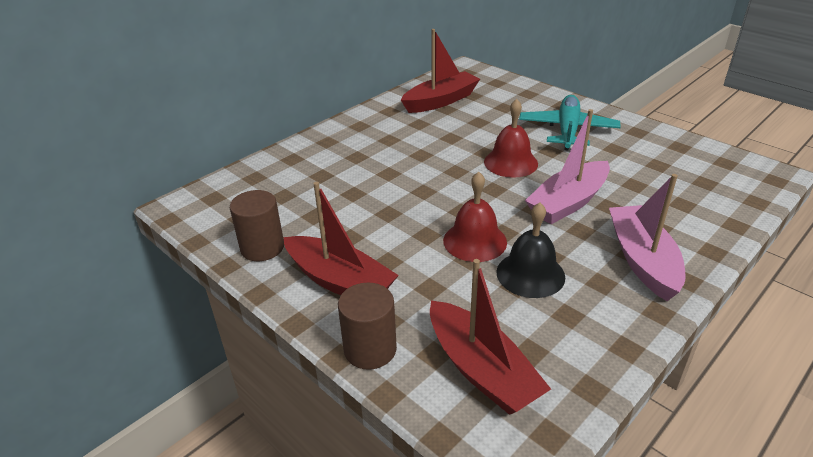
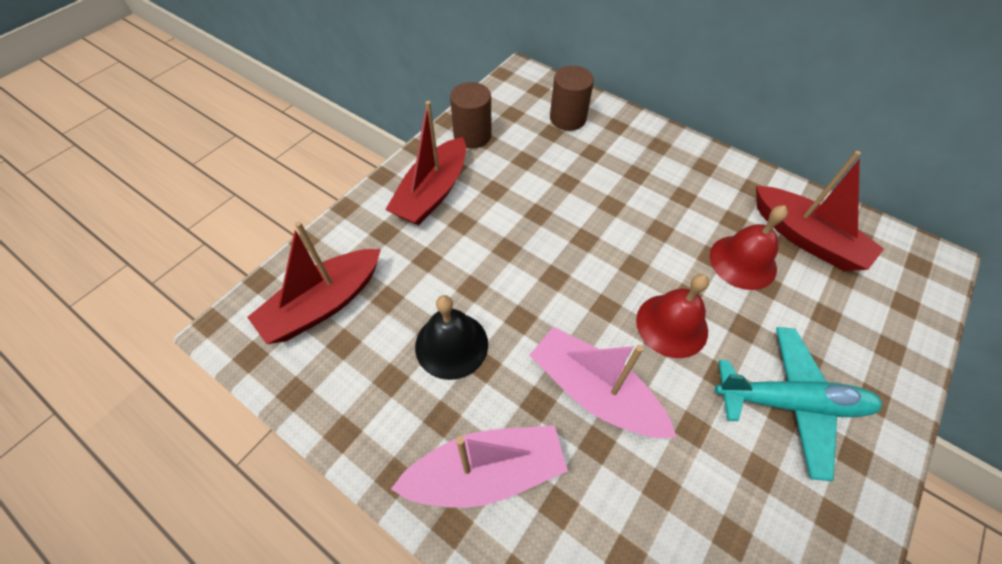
camera: 80 degrees right, 20 degrees up
(370, 349) = (351, 225): brown cylinder -> brown cylinder (568, 118)
(475, 241) = (501, 291): red bell -> red bell (743, 262)

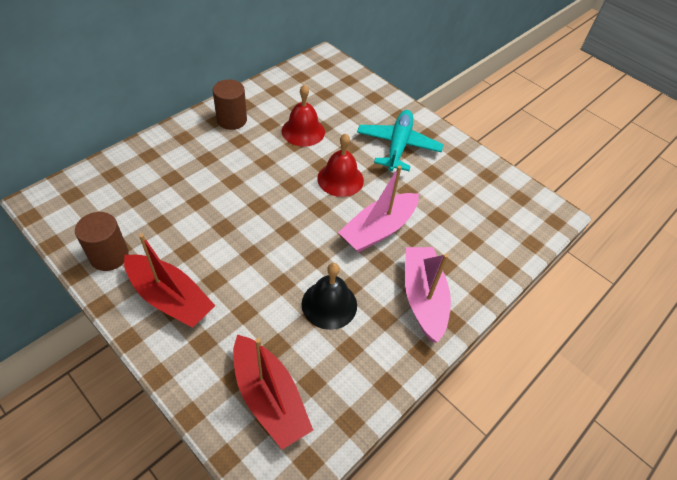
camera: 85 degrees left, 5 degrees down
(568, 118) = (123, 183): brown cylinder -> brown cylinder (232, 120)
(806, 238) = (294, 98): red boat -> none

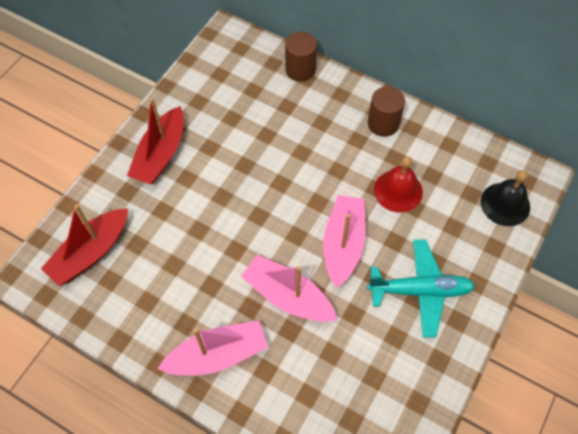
camera: 80 degrees right, 10 degrees up
(109, 256) = (188, 99): brown cylinder -> brown cylinder (300, 69)
(329, 304) = (187, 273): black bell -> black bell (505, 204)
(340, 179) = (343, 244): red bell -> pink boat

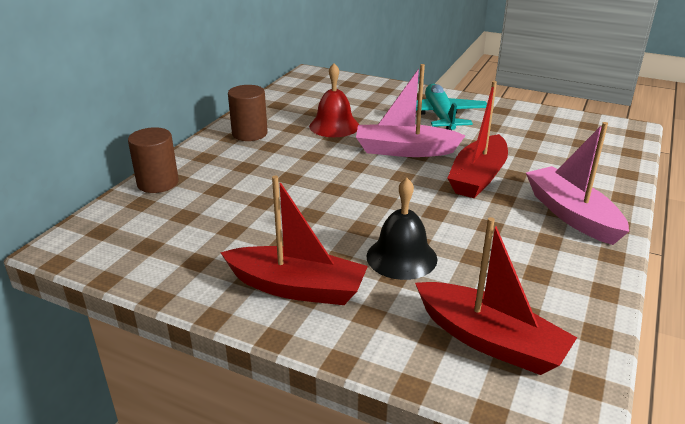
camera: 95 degrees left, 30 degrees down
(288, 296) = (478, 177): pink boat -> red boat
(505, 204) = (340, 85): black bell -> black bell (401, 257)

